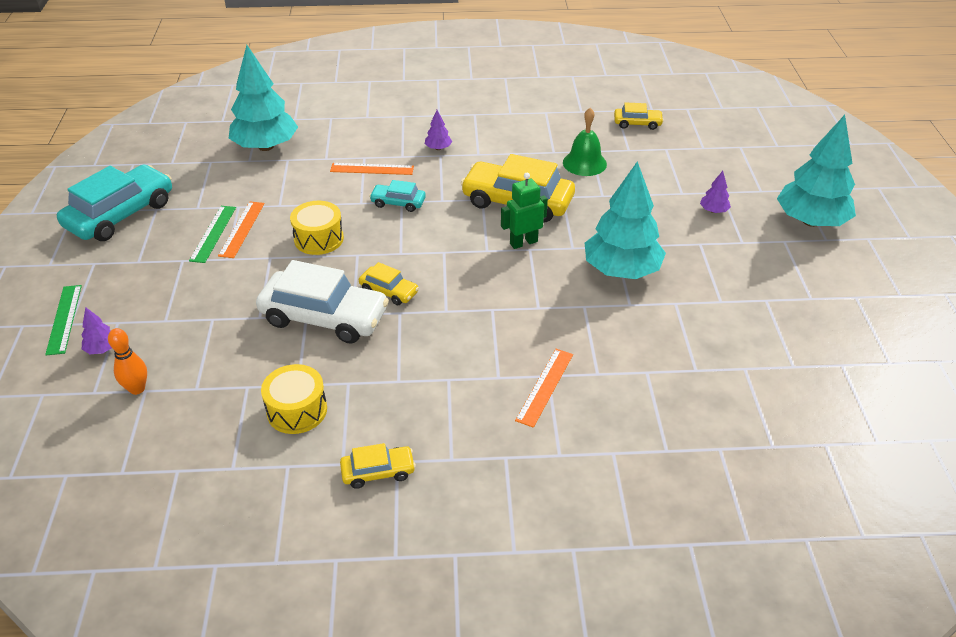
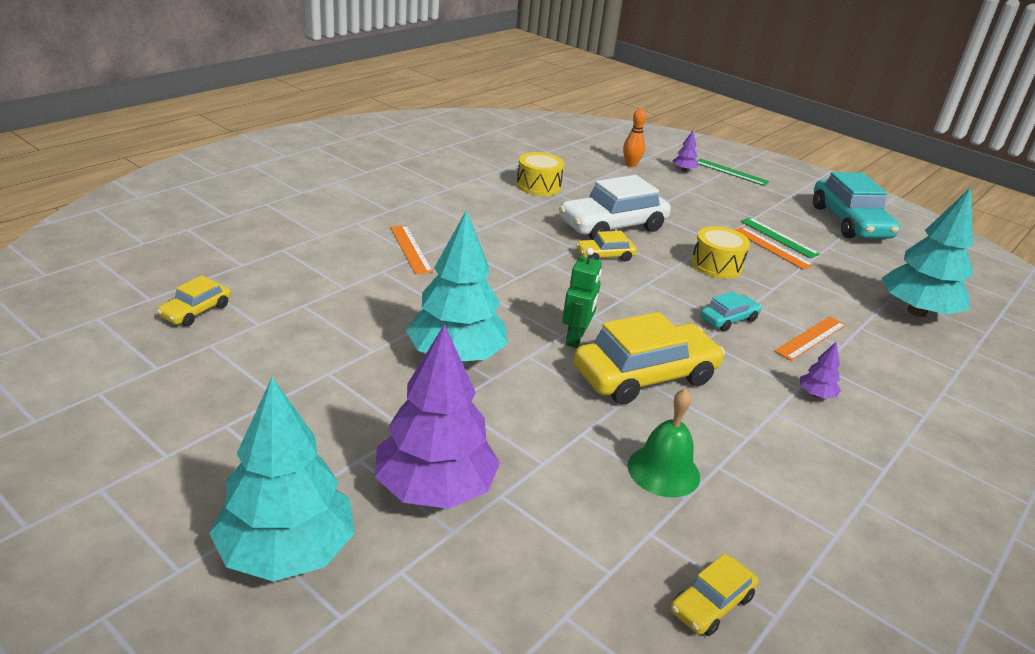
camera: 130 degrees right, 10 degrees down
(378, 472) = (452, 181): yellow car -> yellow car (196, 311)
(713, 211) = (434, 489): purple tree -> purple tree, size x2.46

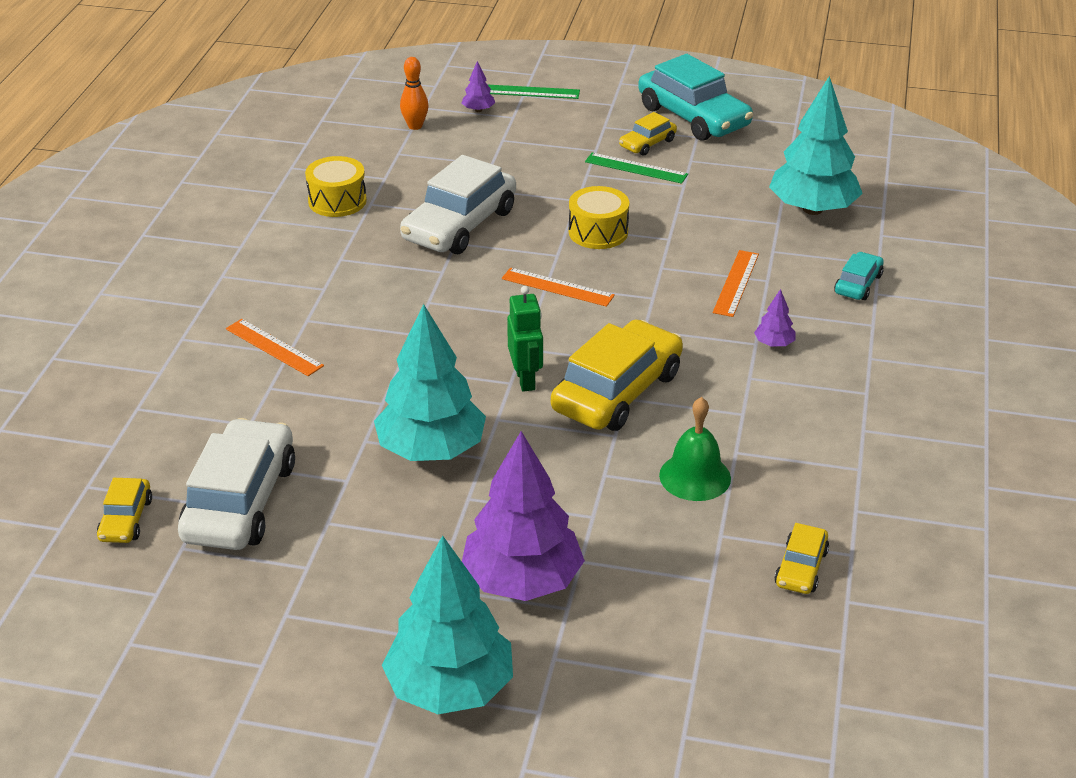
camera: 25 degrees left, 5 degrees up
(283, 332) = (240, 501): none -> white car
(605, 256) = (481, 268): yellow car -> yellow car (647, 143)
(728, 319) = (650, 294): turquoise car -> turquoise car (858, 284)
(771, 248) = (637, 185): orange ruler -> orange ruler (557, 287)

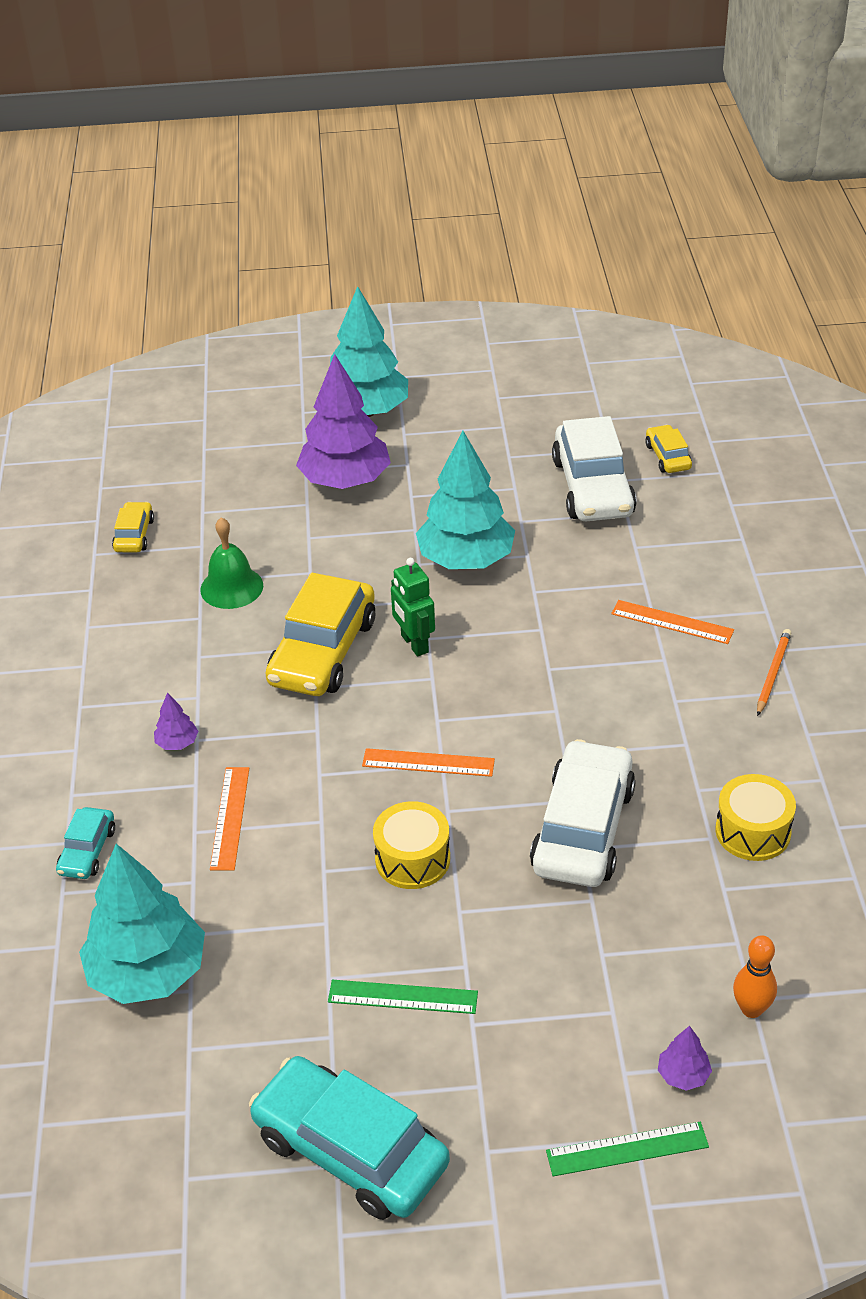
camera: 165 degrees right, 5 degrees up
(225, 290) = (772, 673): none -> orange pencil
(647, 143) = (403, 1059): yellow car -> none

